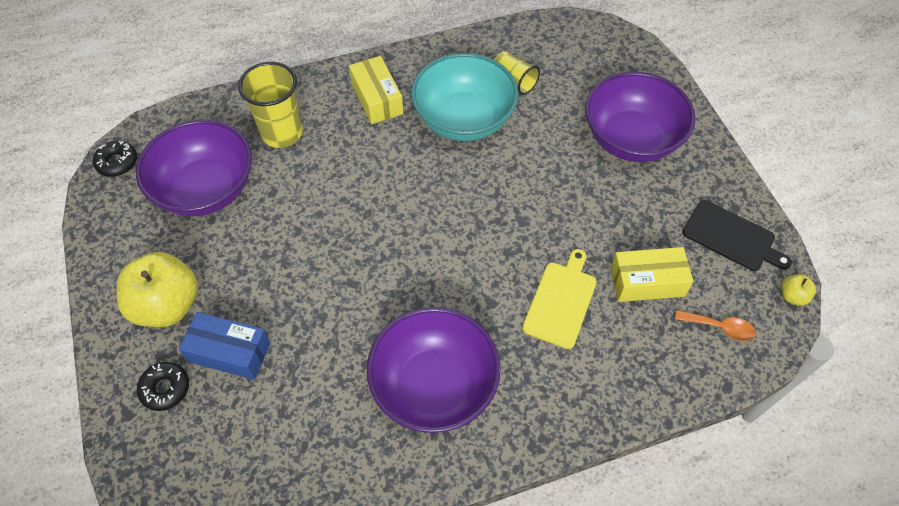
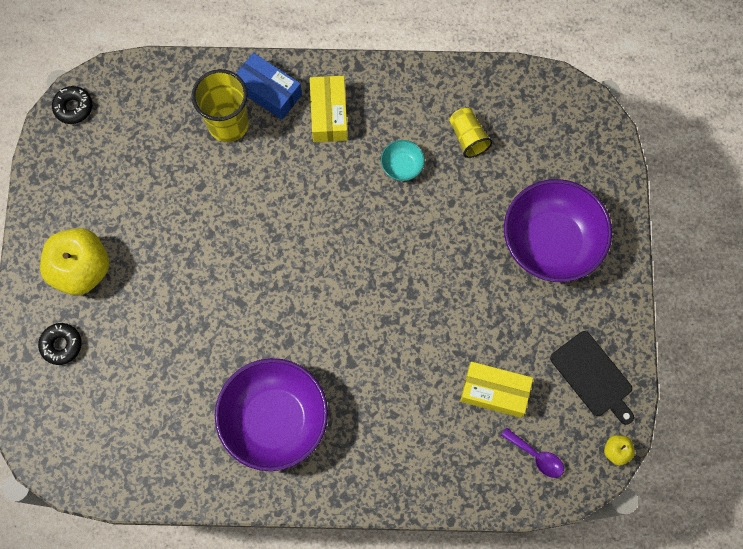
camera: 20 degrees right, 15 degrees up
(206, 189) = (143, 163): purple bowl -> none
(229, 352) = (120, 331): blue box -> blue box (268, 92)
(464, 119) = (402, 166): turquoise bowl -> turquoise bowl, size x0.42
(561, 301) = (411, 383): yellow cutting board -> none
(719, 327) = (536, 456): orange spoon -> purple spoon

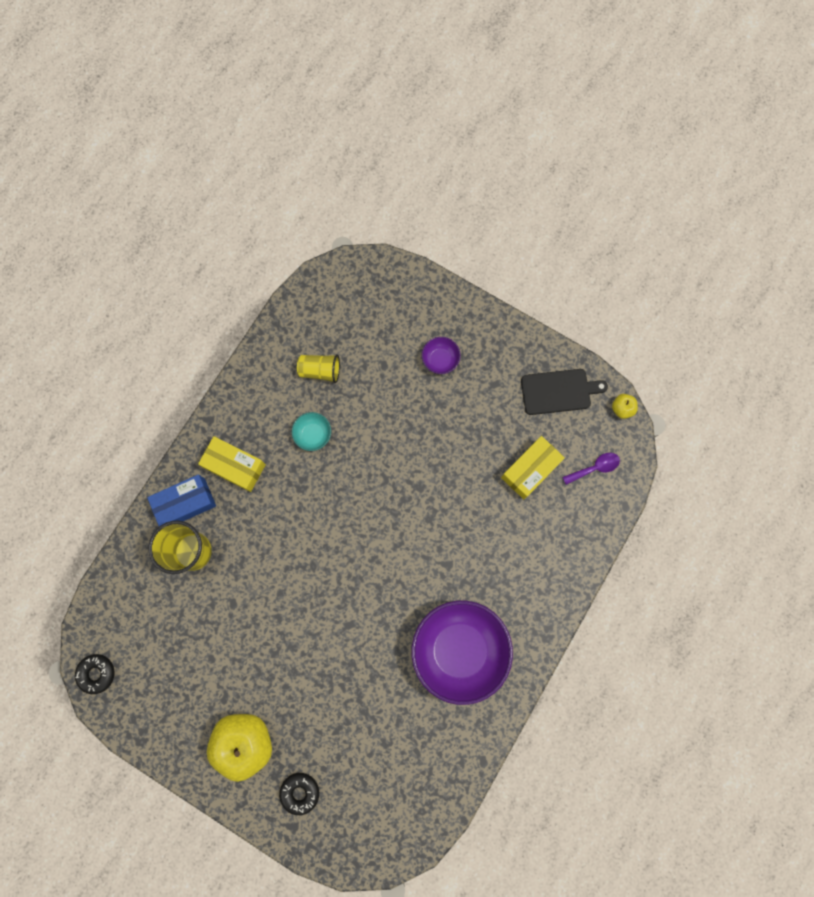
camera: 60 degrees left, 5 degrees up
(551, 242) = (440, 359): purple bowl -> purple bowl, size x0.42

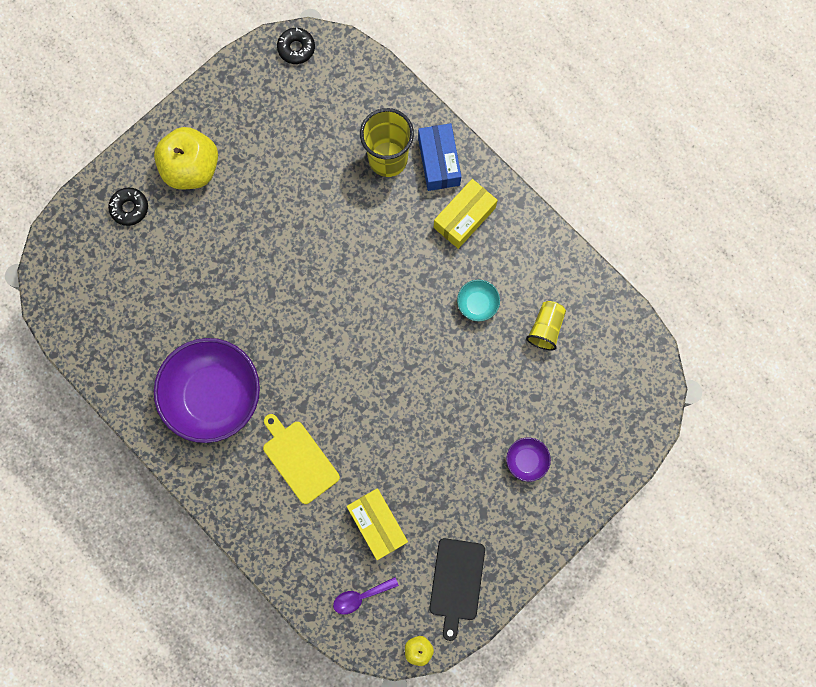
camera: 105 degrees right, 0 degrees up
(495, 554) = (299, 459): none -> yellow cutting board
(595, 468) = (360, 596): purple spoon -> purple spoon turned 75 degrees clockwise

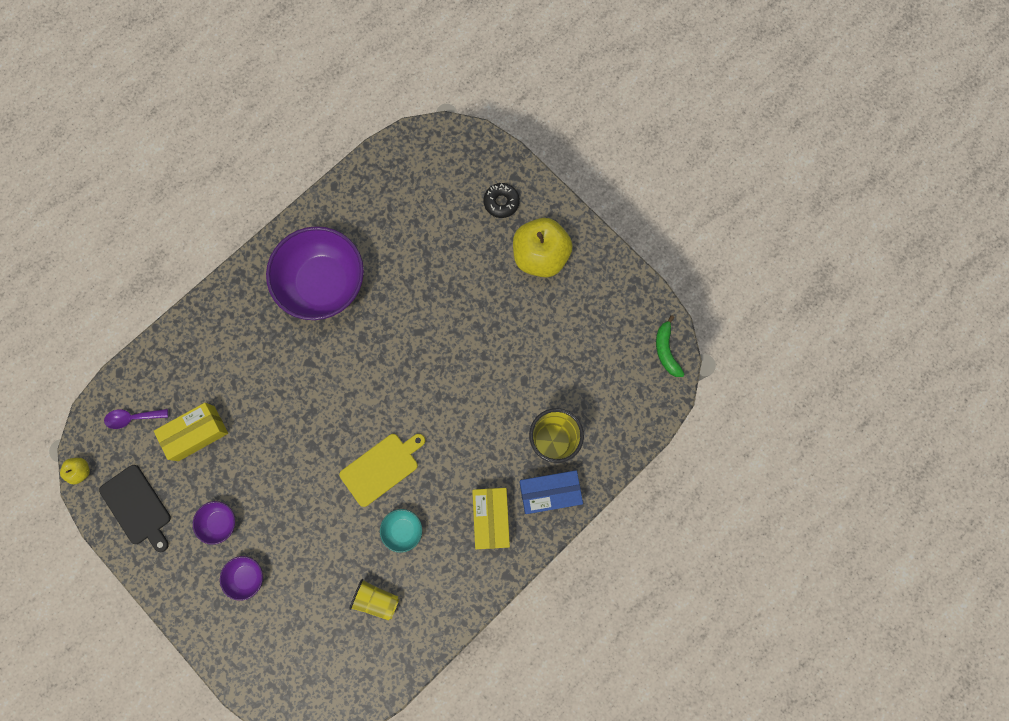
camera: 90 degrees right, 0 degrees up
(296, 48) = (666, 350): black donut -> green banana
(299, 459) = (260, 360): yellow cutting board -> yellow cutting board (381, 467)
(360, 596) = (133, 418): purple spoon -> purple spoon turned 75 degrees counterclockwise
(456, 582) = (137, 507): black cutting board -> black cutting board turned 135 degrees counterclockwise
(464, 218) = (491, 518): yellow box -> yellow box turned 45 degrees clockwise
(472, 492) = (219, 522): none -> purple bowl

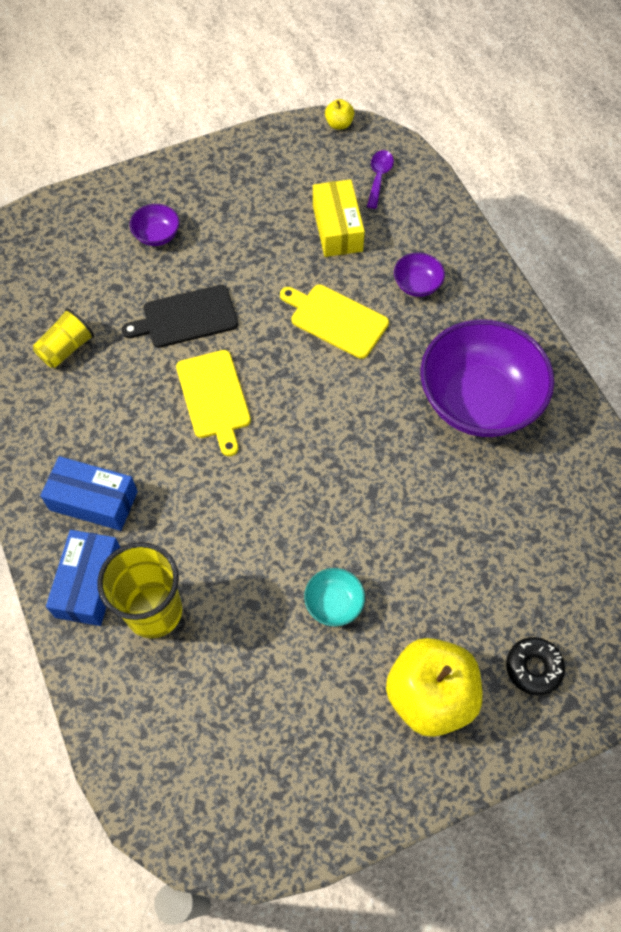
camera: 110 degrees right, 15 degrees down
(137, 507) = (279, 161): black cutting board -> black cutting board (186, 317)
(219, 522) = (227, 226): purple bowl -> purple bowl (417, 285)
(285, 404) = (336, 320): none -> yellow cutting board
(403, 530) = (129, 398): turquoise bowl -> turquoise bowl (334, 603)
(491, 518) = (93, 501): yellow box -> blue box
(666, 350) = (213, 835): green banana -> none

